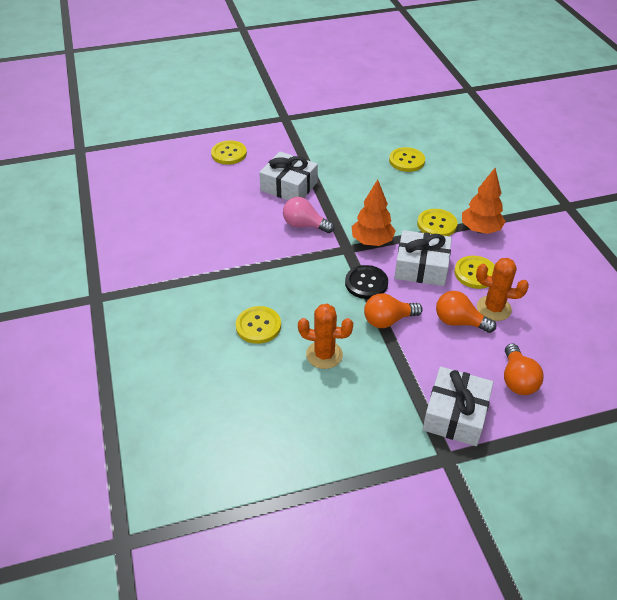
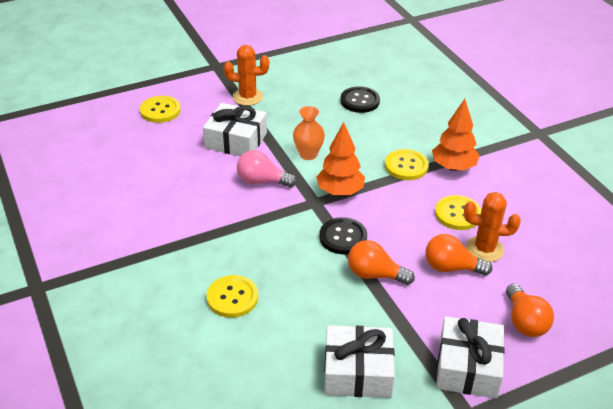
camera: 10 degrees left, 5 degrees down
(324, 355) = (312, 320): orange cactus -> orange cactus (247, 97)
(350, 205) = (308, 154): none -> orange vase
(388, 320) = (375, 275): orange light bulb -> orange light bulb turned 45 degrees clockwise
(406, 161) = (360, 101): yellow button -> black button
(421, 267) = (399, 213): white gift -> white gift (358, 371)

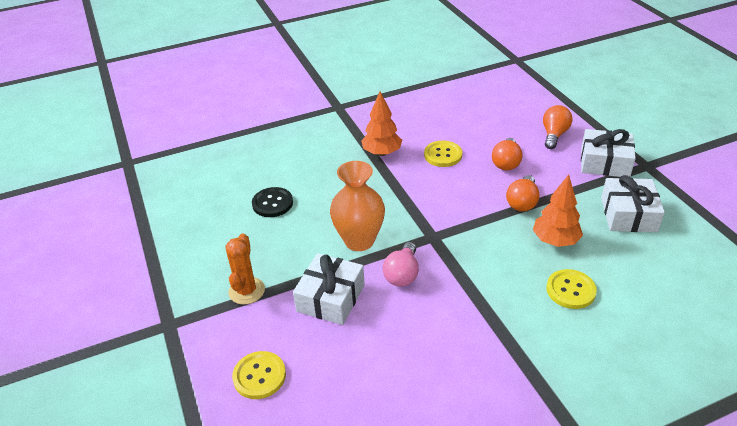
camera: 85 degrees left, 0 degrees up
(308, 154) = (359, 241): orange vase -> orange vase, size x1.65
(340, 191) = (417, 220): orange tree -> orange tree (555, 241)
(343, 237) = (479, 219): black button -> none
(406, 166) = (380, 178): yellow button -> none
(484, 249) = (482, 145): orange cactus -> none
(525, 322) = (554, 135): orange light bulb -> orange light bulb turned 60 degrees counterclockwise

